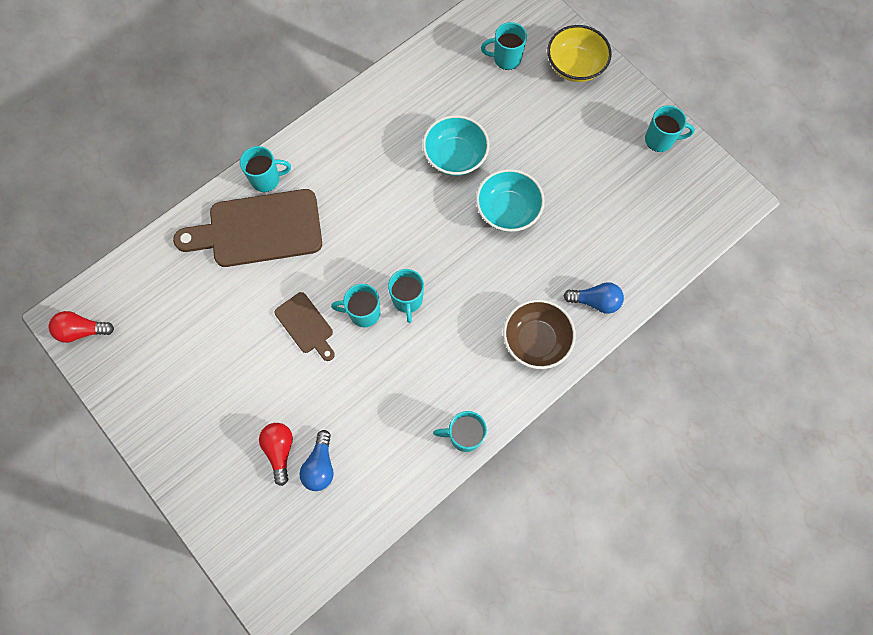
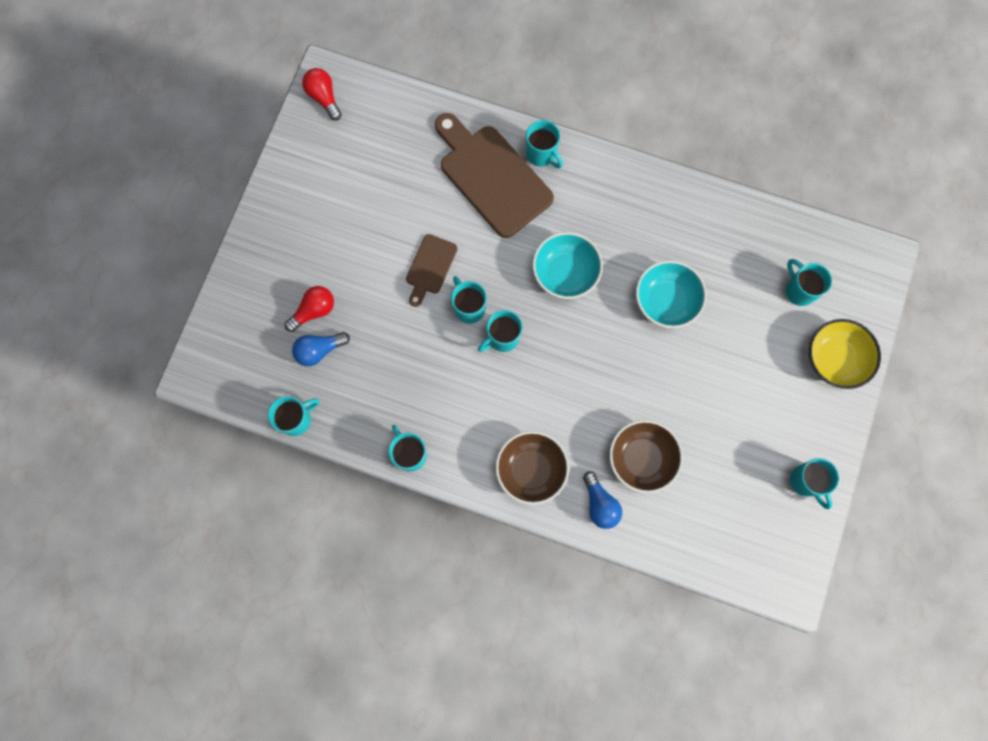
camera: 60 degrees right, 5 degrees up
(372, 522) = (297, 419): none -> turquoise mug
(508, 210) = (641, 377): turquoise bowl -> turquoise bowl (565, 273)
(575, 248) = (641, 459): none -> brown bowl

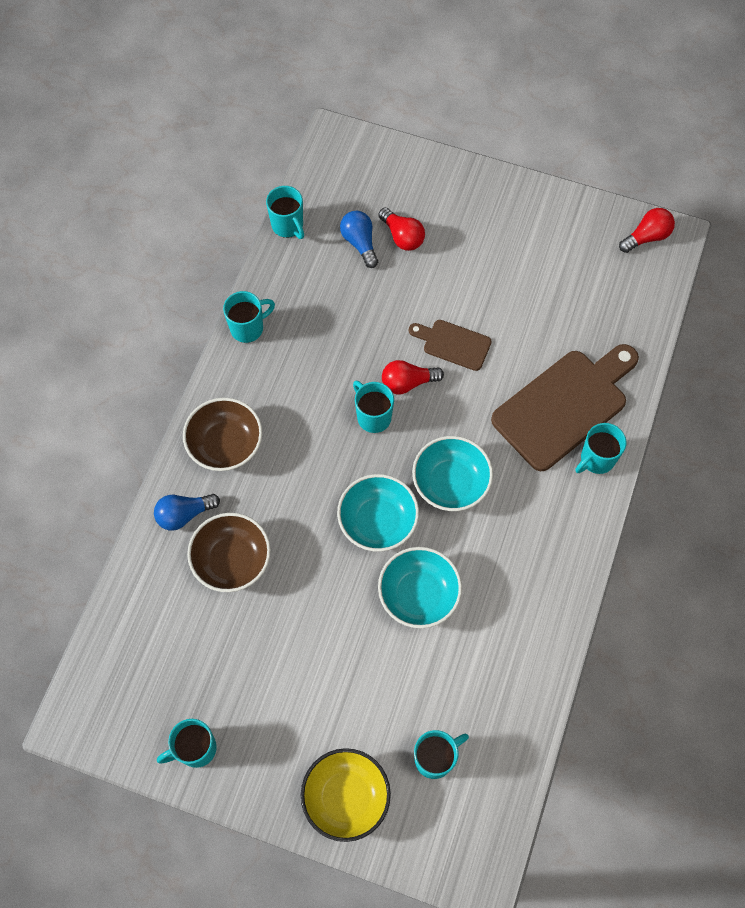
camera: 90 degrees right, 10 degrees down
(469, 308) = (407, 383): turquoise mug -> red light bulb
(602, 334) = (378, 521): none -> turquoise bowl

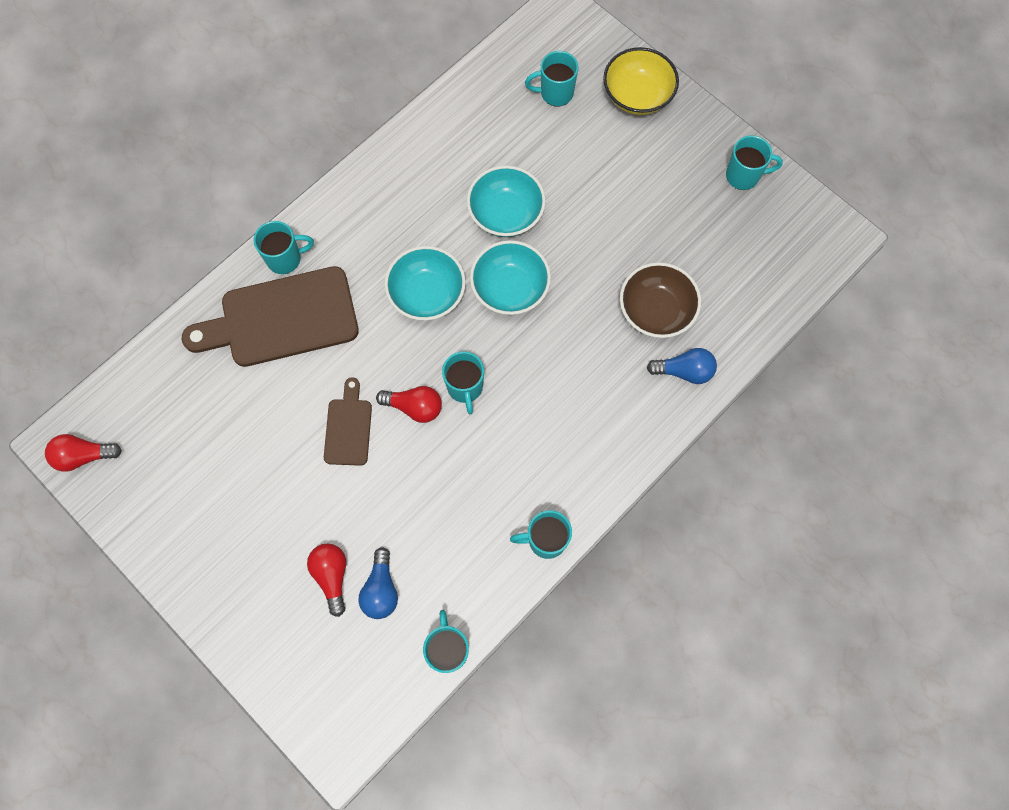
camera: 155 degrees left, 5 degrees up
(225, 444) = (619, 422): brown bowl -> none
(453, 344) = (348, 427): brown cutting board -> brown cutting board turned 135 degrees counterclockwise

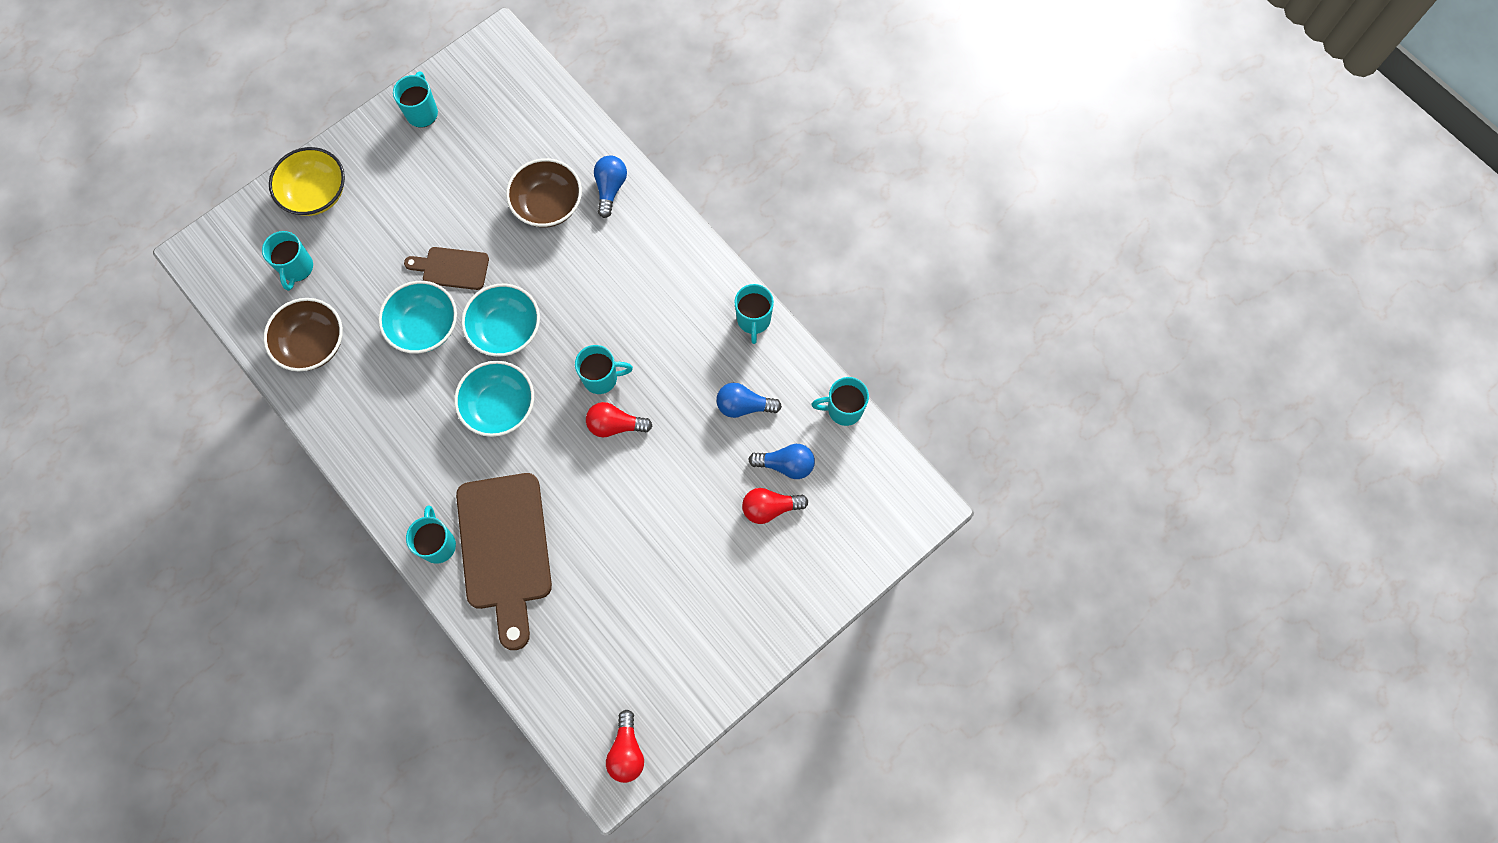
camera: 85 degrees left, 0 degrees up
(348, 427) = (628, 487): brown cutting board -> brown cutting board (451, 268)
(414, 407) = (615, 425): red light bulb -> red light bulb turned 105 degrees counterclockwise
(445, 538) = (743, 406): none -> blue light bulb
(479, 120) = (312, 344): none -> brown bowl

